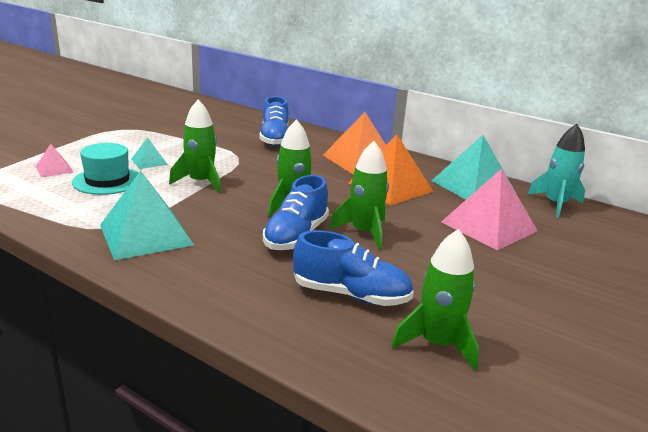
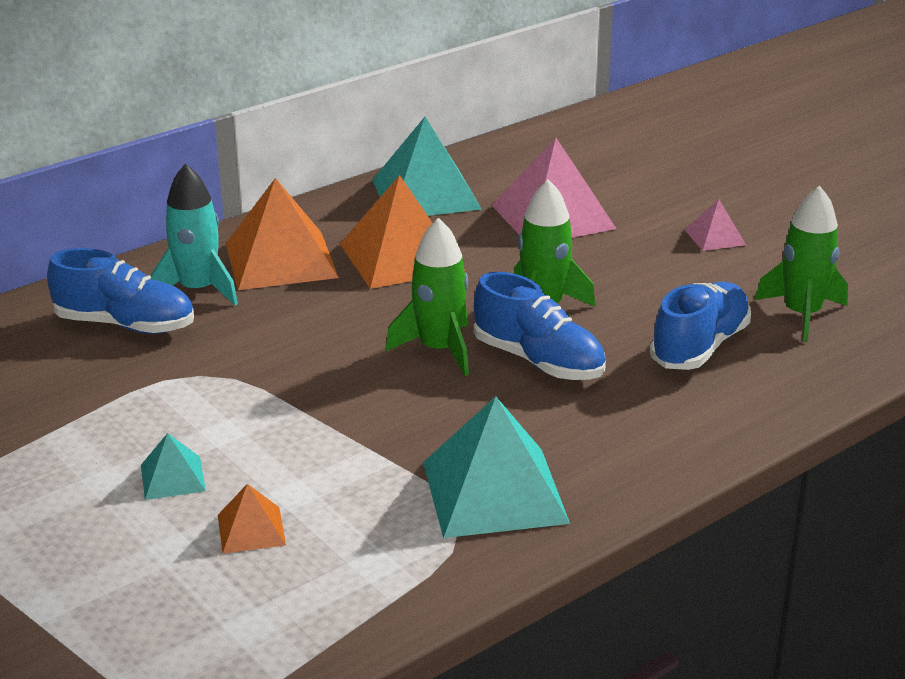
camera: 70 degrees left, 5 degrees up
(54, 169) = (154, 599): pink pyramid -> pink pyramid (715, 237)
(107, 181) = (251, 529): turquoise hat -> orange pyramid
(201, 182) = (306, 425): green rocket -> none
(555, 204) = (506, 156): turquoise rocket -> turquoise rocket (198, 290)

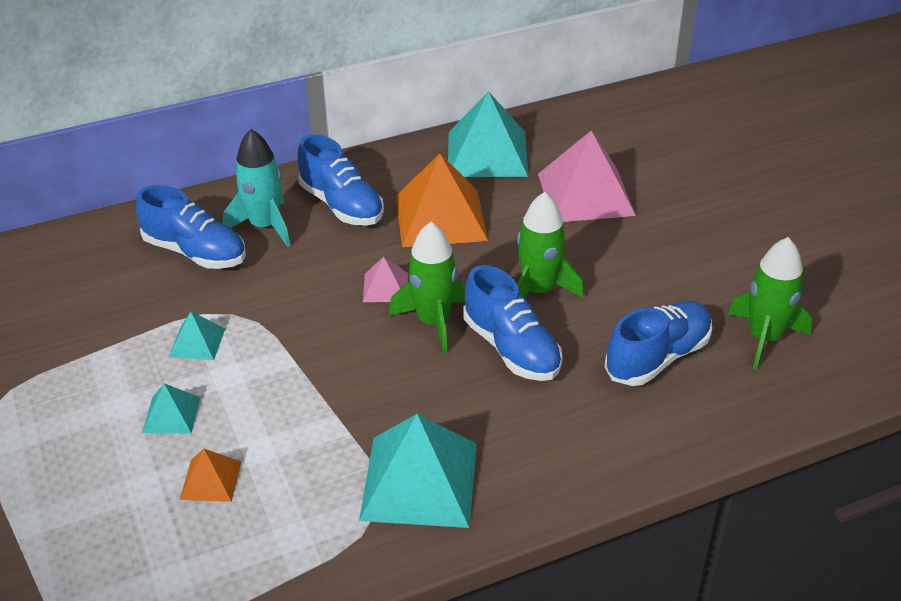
camera: 15 degrees right, 10 degrees up
(170, 407) = (197, 342): none -> turquoise pyramid
(280, 260) = (341, 205): orange pyramid -> blue shoe
(715, 237) = (719, 238): pink pyramid -> pink pyramid (385, 287)

